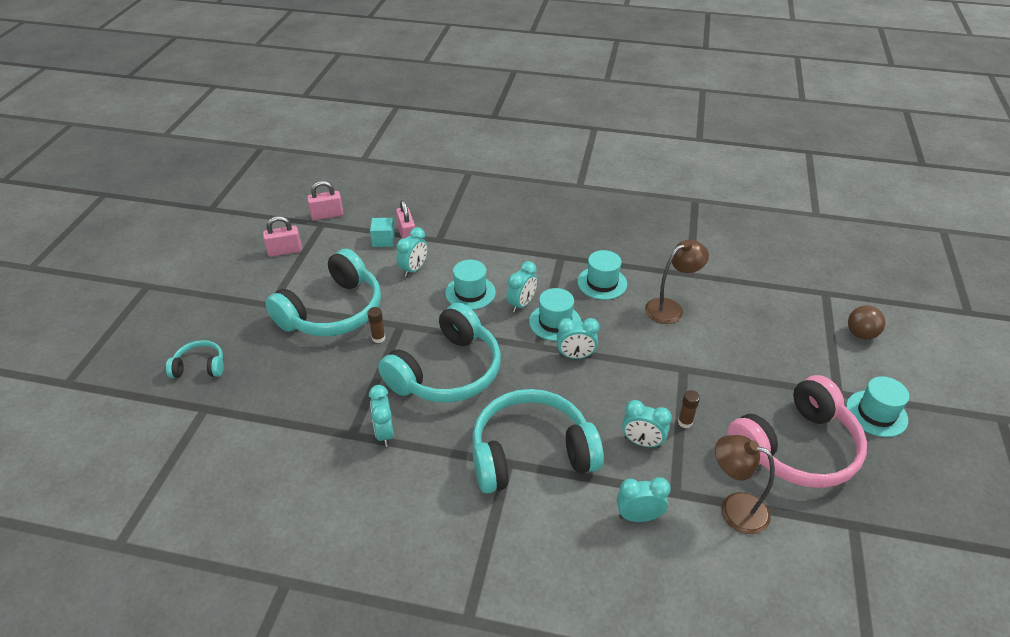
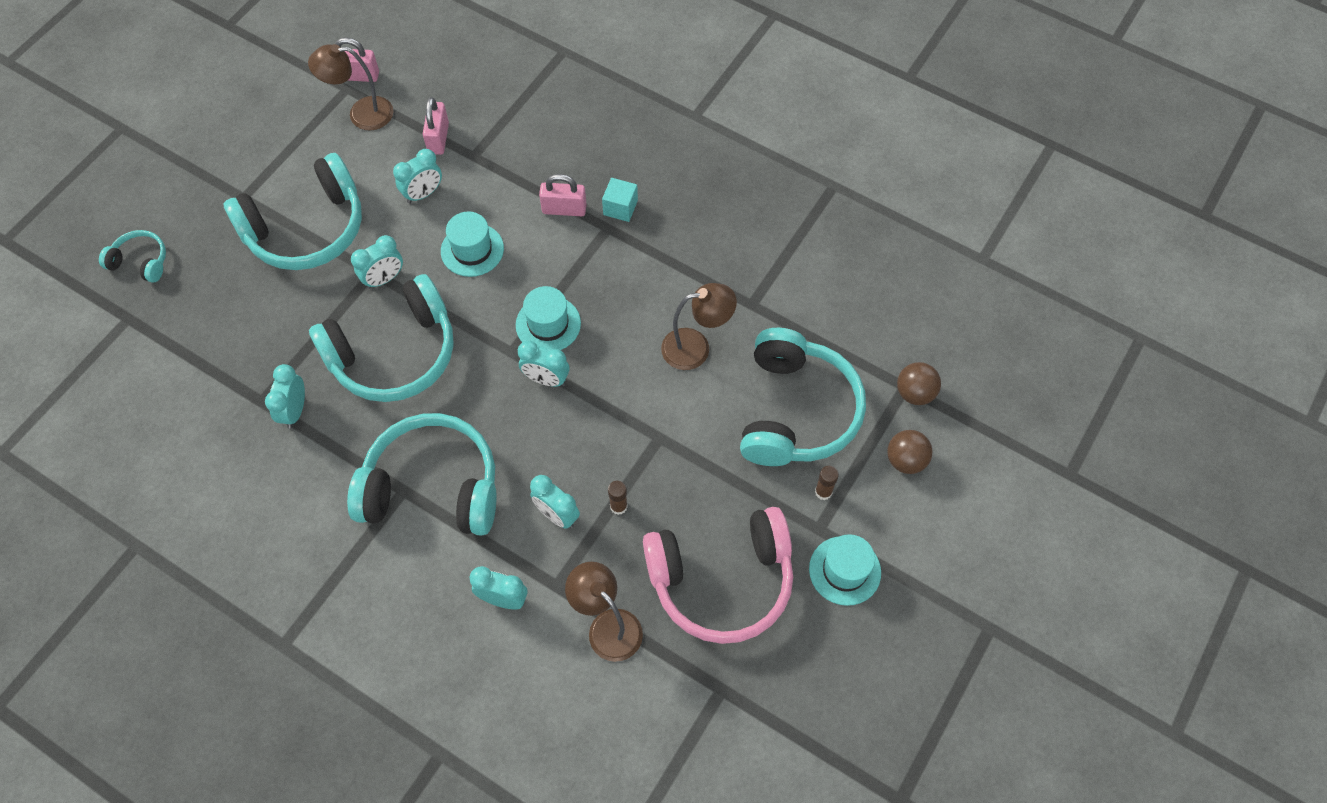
camera: 20 degrees right, 20 degrees up
(285, 251) = (288, 120): pink padlock -> pink padlock (564, 209)
(341, 235) = (361, 114): none -> brown lamp
(378, 338) = (341, 283): brown glue stick -> brown glue stick (823, 492)
(383, 240) = (408, 137): turquoise cube -> turquoise cube (620, 207)
(521, 304) = (523, 286): turquoise clock -> turquoise clock (384, 279)
(602, 283) = (635, 284): turquoise hat -> none
(766, 326) = (796, 411): none -> turquoise headphones
(834, 294) = (914, 393): none -> brown ball

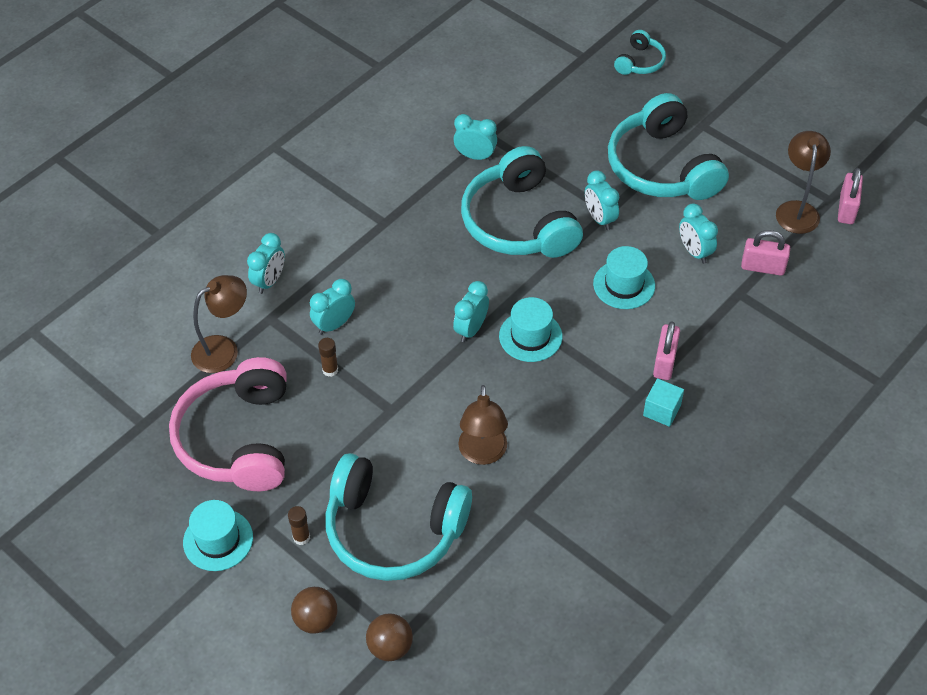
camera: 100 degrees right, 10 degrees down
(432, 487) = (382, 241): turquoise headphones -> none

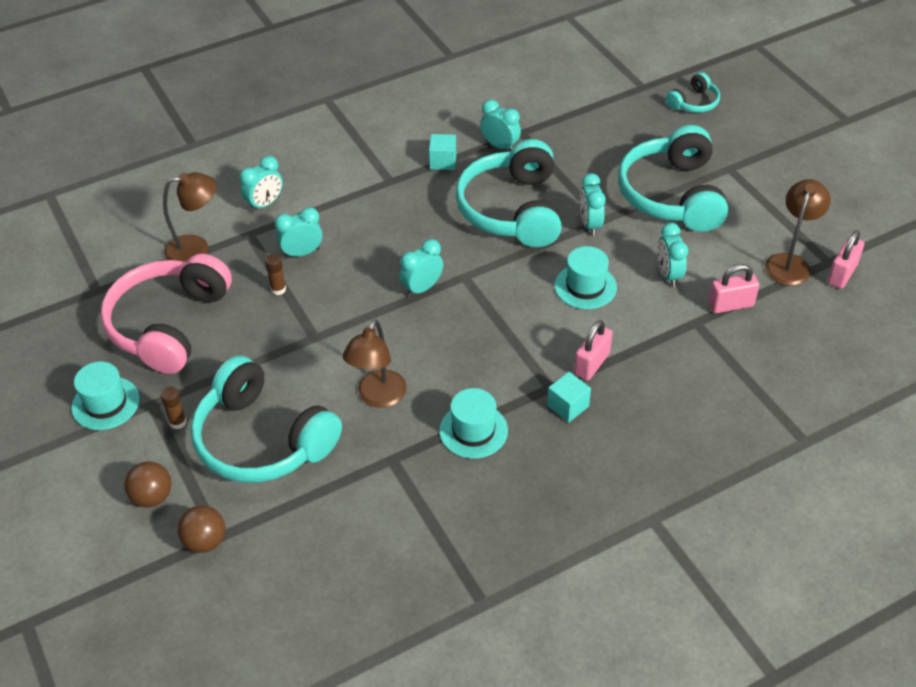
camera: 20 degrees right, 5 degrees down
(426, 187) = (443, 161): none -> turquoise cube
(530, 336) = (474, 308): turquoise hat -> turquoise hat (473, 430)
(762, 267) = (730, 305): pink padlock -> pink padlock turned 45 degrees counterclockwise

